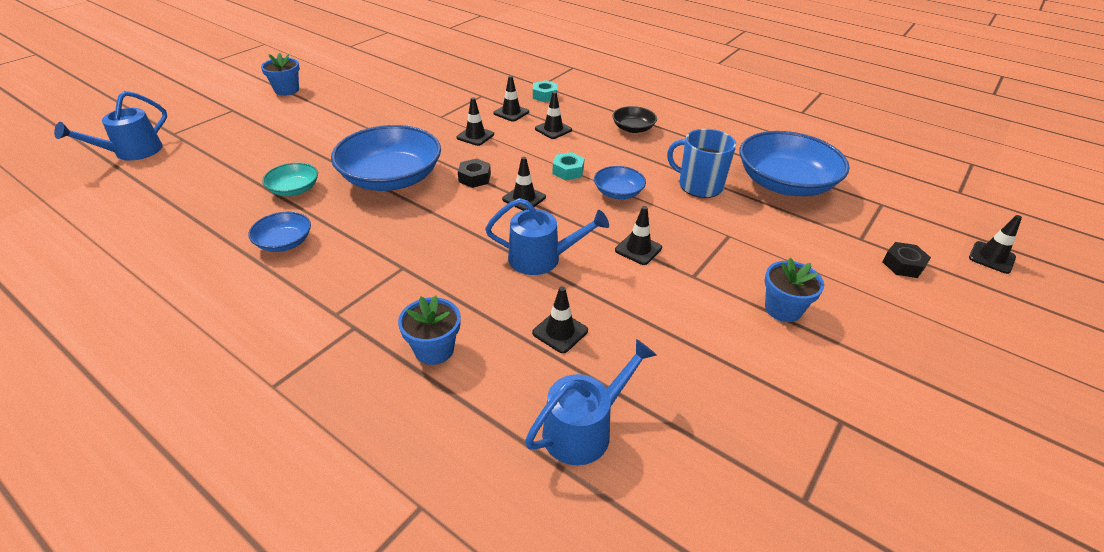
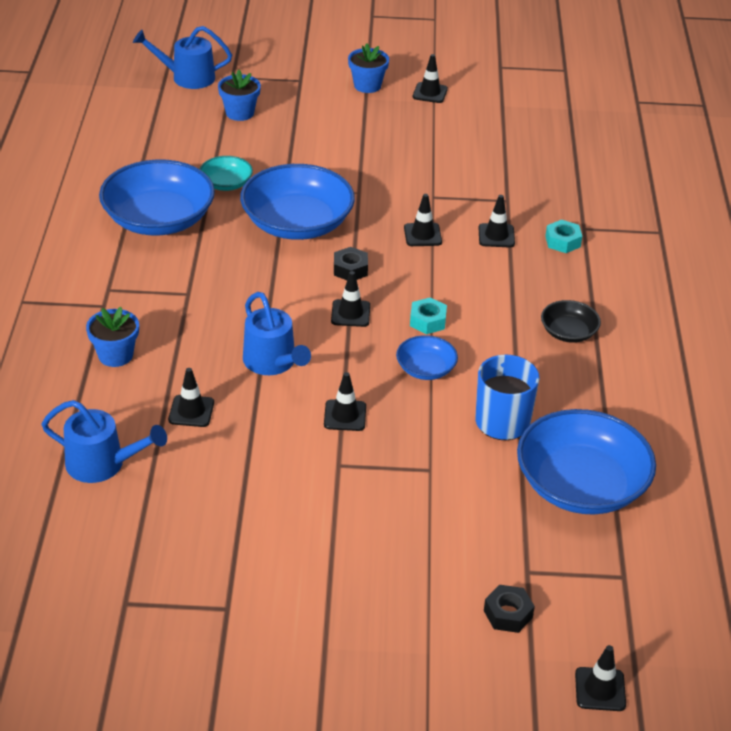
camera: 55 degrees right, 0 degrees up
(284, 242) = (159, 219): blue bowl -> blue bowl, size x2.06
(553, 129) = (496, 278): black traffic cone -> black traffic cone (430, 93)
(783, 309) = (345, 538): blue flower pot -> blue flower pot (240, 113)

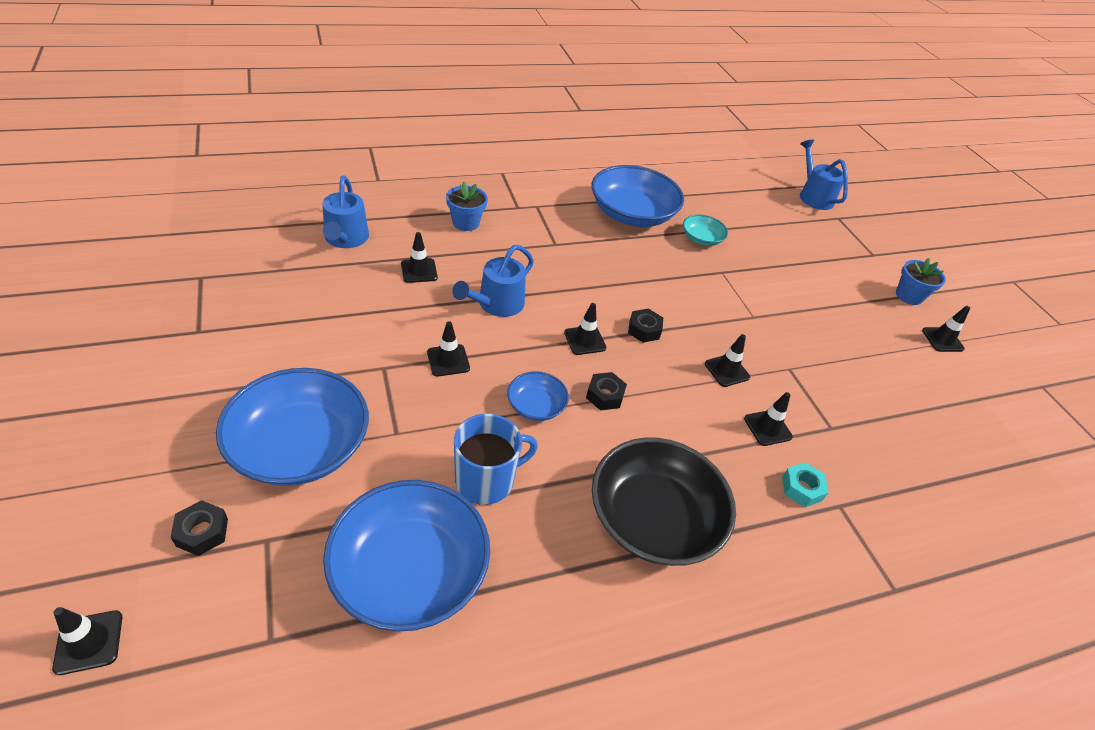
camera: 65 degrees right, 5 degrees up
(240, 113) = (796, 230): blue flower pot -> none
(297, 223) = (682, 287): blue bowl -> blue bowl (300, 446)
(428, 321) = (605, 395): turquoise nut -> black nut
(568, 332) = (653, 518): black bowl -> black bowl, size x2.06

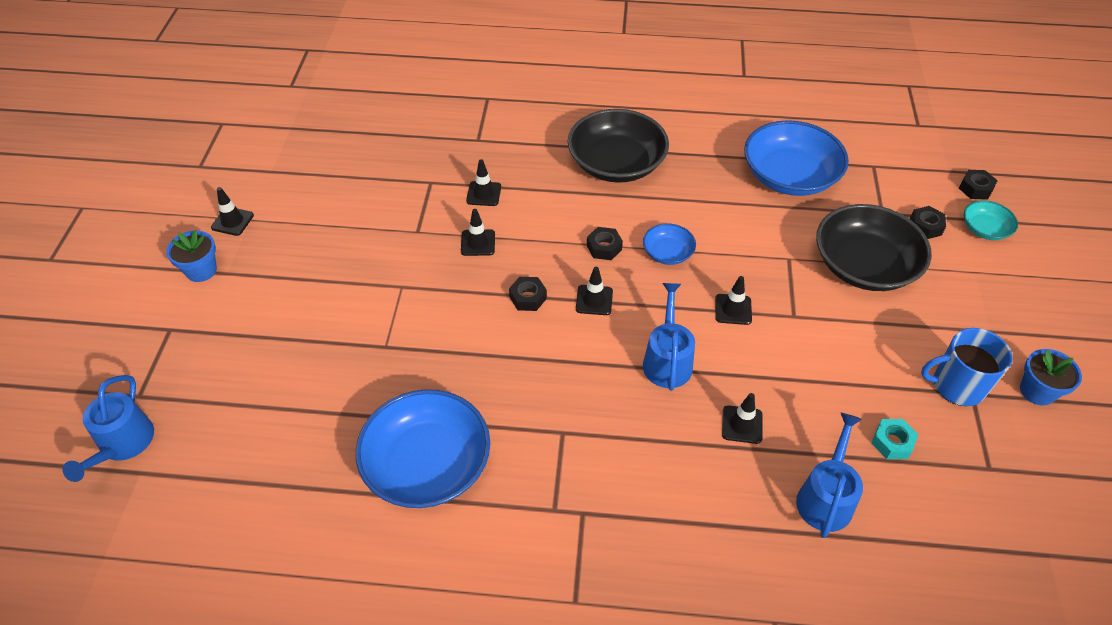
camera: 150 degrees left, 5 degrees up
(89, 642) = (975, 189): black traffic cone -> black nut
(300, 446) = (864, 265): blue bowl -> black bowl
(466, 223) = (665, 495): blue flower pot -> blue flower pot (1037, 391)
(486, 480) = (726, 212): blue mug -> blue mug (957, 386)
(496, 304) = (667, 360): blue watering can -> blue watering can turned 60 degrees counterclockwise
(701, 239) = (367, 400): turquoise bowl -> turquoise bowl (984, 229)
(801, 488) = (495, 154): turquoise nut -> turquoise nut (892, 442)

